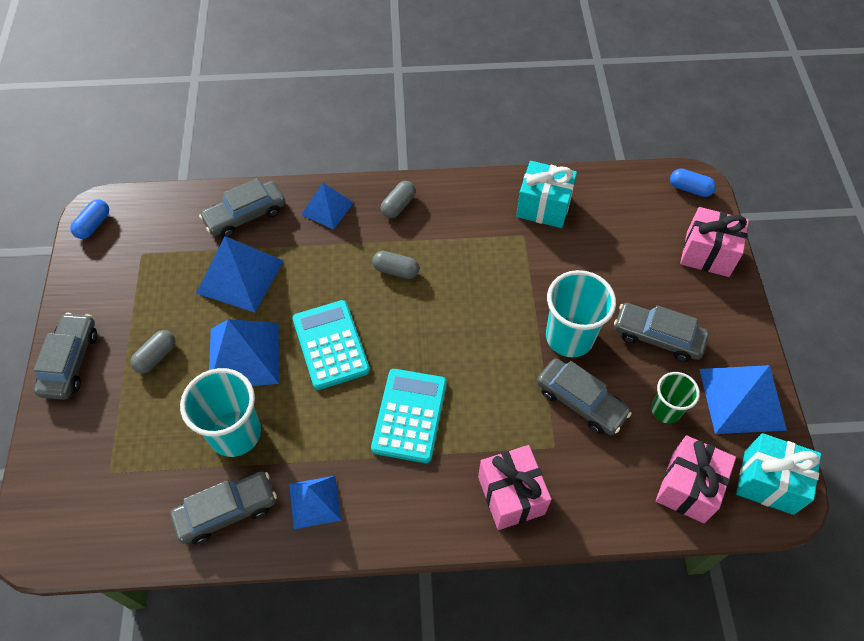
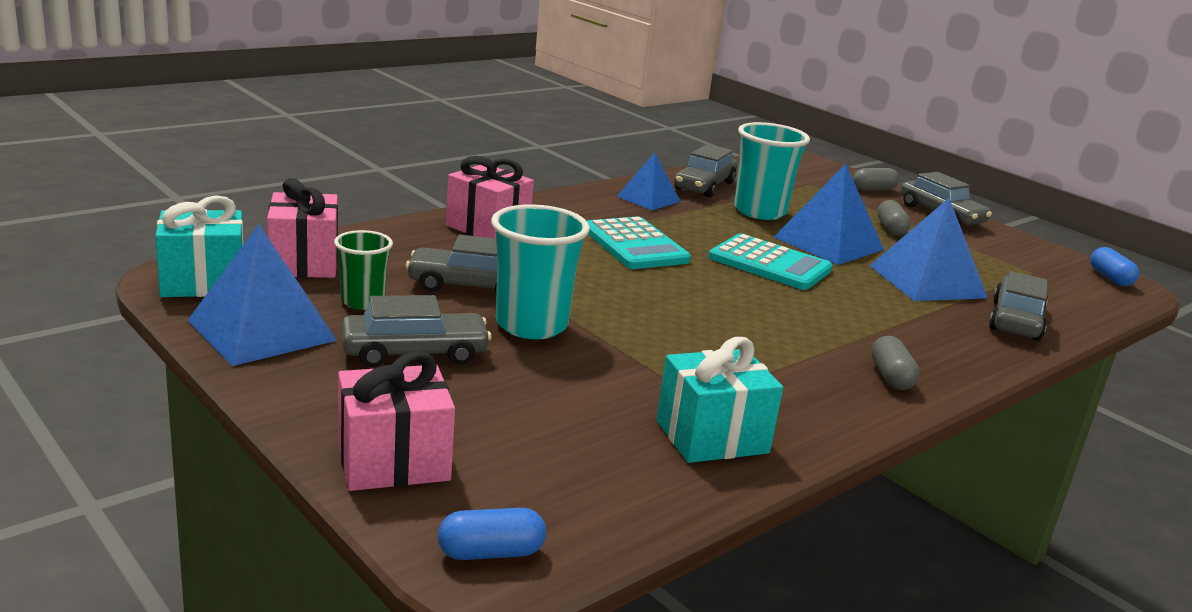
camera: 140 degrees right, 35 degrees down
(327, 208) = (956, 350): blue pyramid -> none
(396, 270) = (796, 323): grey capsule -> grey capsule (873, 189)

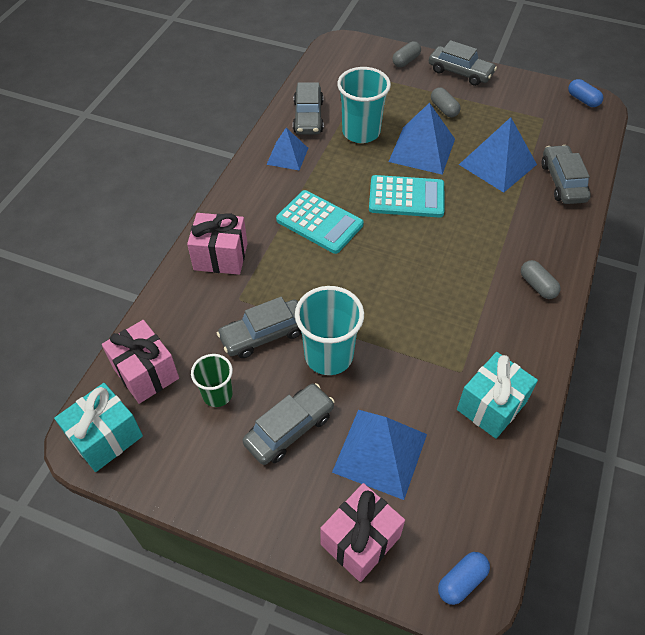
camera: 25 degrees left, 30 degrees up
(262, 330) = (187, 465): blue pyramid -> blue pyramid (380, 453)

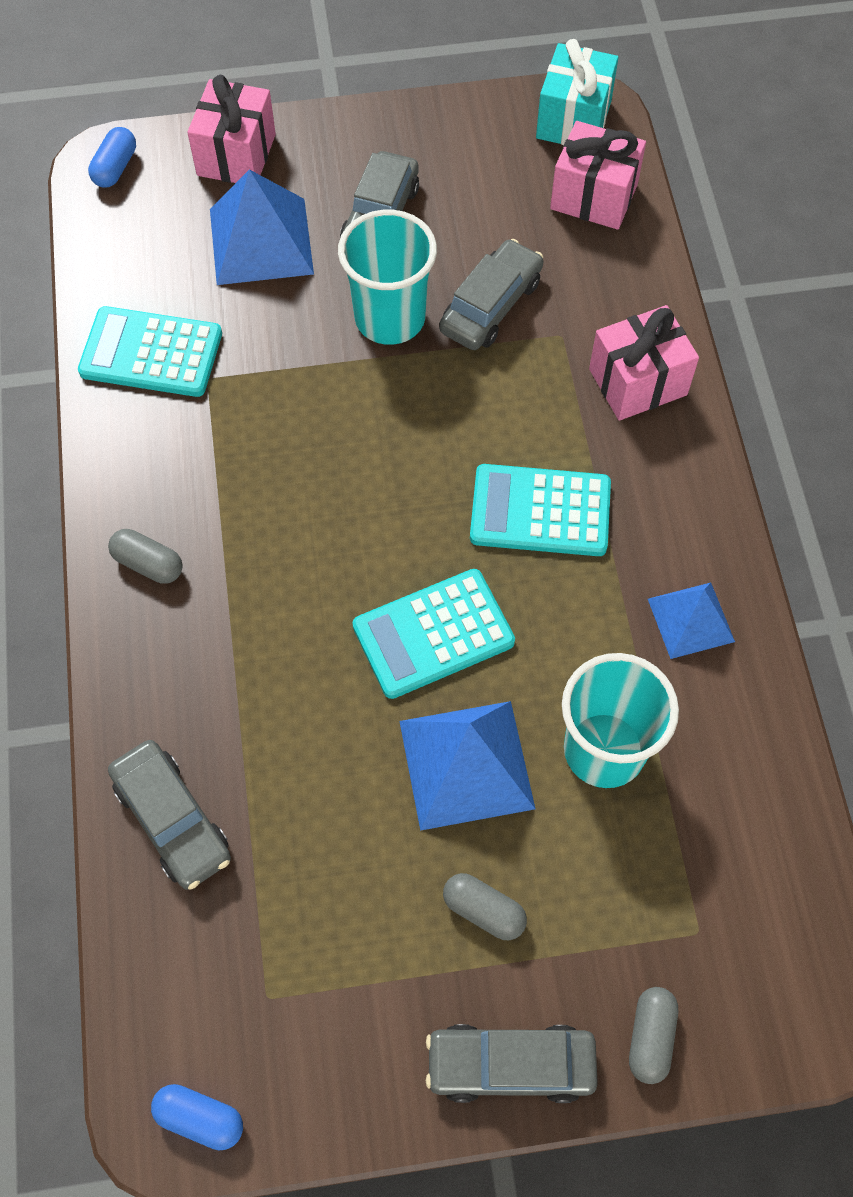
camera: 150 degrees right, 10 degrees up
(217, 394) = (490, 213): green cup -> none
(308, 117) = (727, 737): grey car -> none
(491, 406) = (151, 353): turquoise gift -> turquoise calculator
(498, 164) = (309, 802): blue pyramid -> none

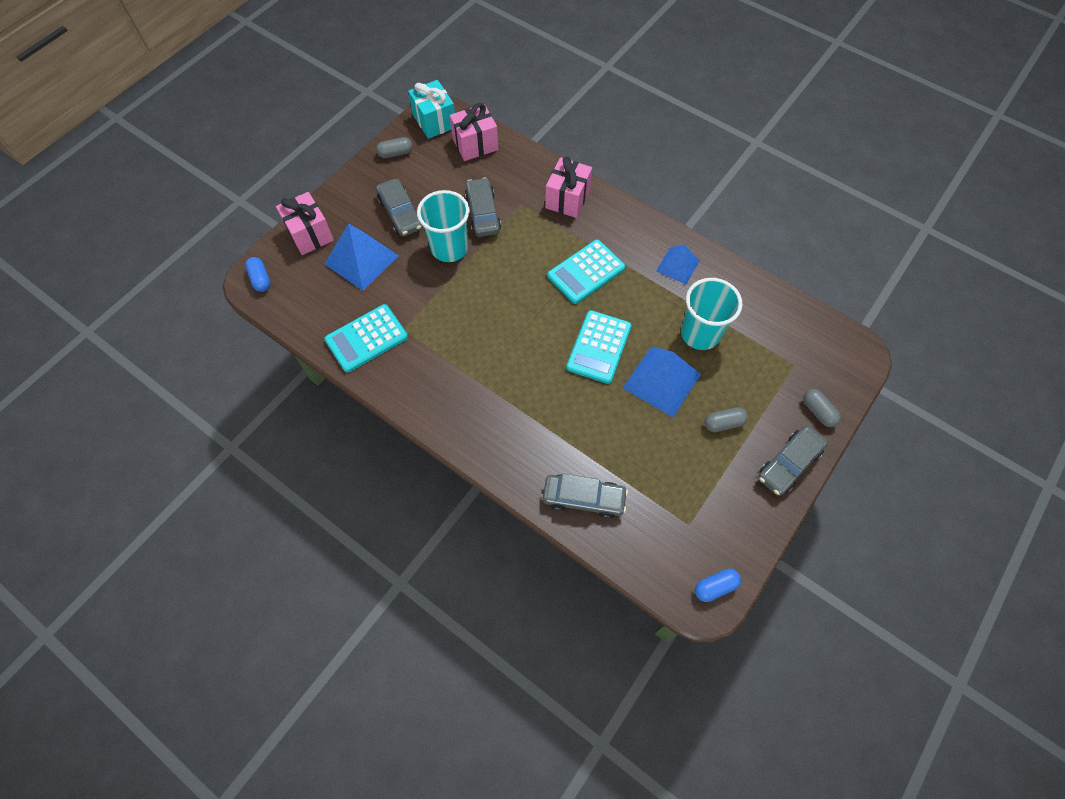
camera: 45 degrees left, 0 degrees up
(148, 564) = (463, 417): grey capsule -> grey capsule (395, 153)

